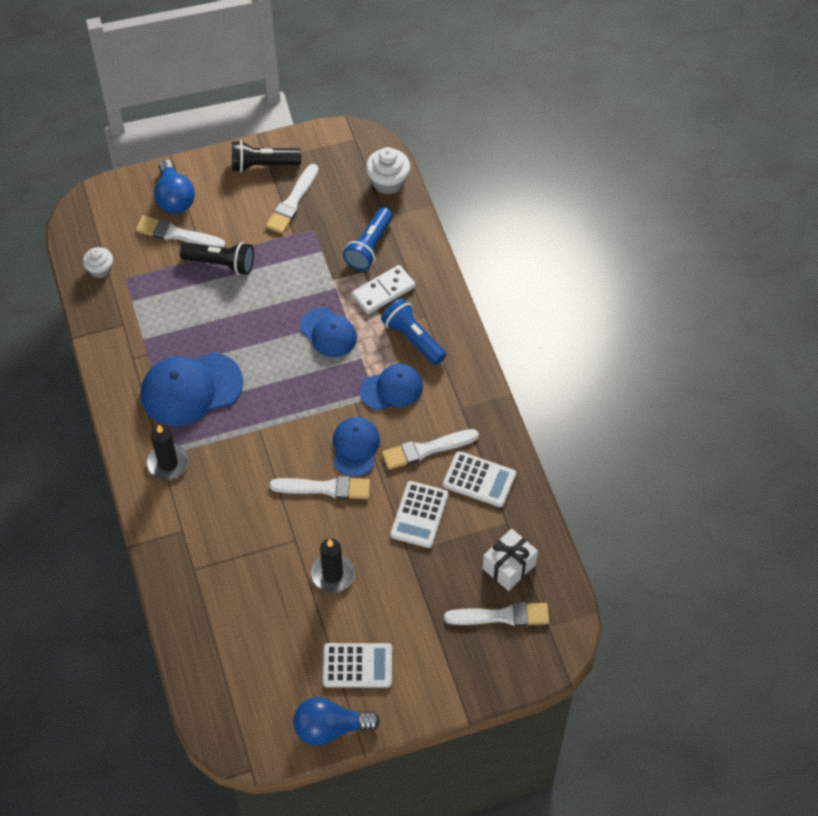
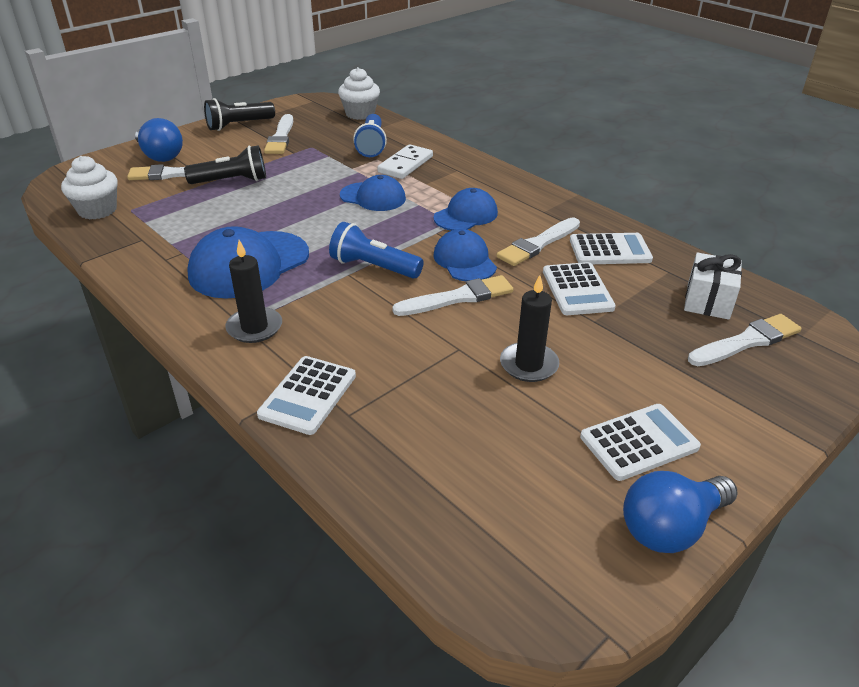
camera: 25 degrees left, 20 degrees down
(100, 269) = (97, 210): white cupcake -> white cupcake, size x1.53
(176, 543) = (308, 395): none -> white calculator
(413, 339) = (458, 183): blue flashlight -> blue flashlight (374, 267)

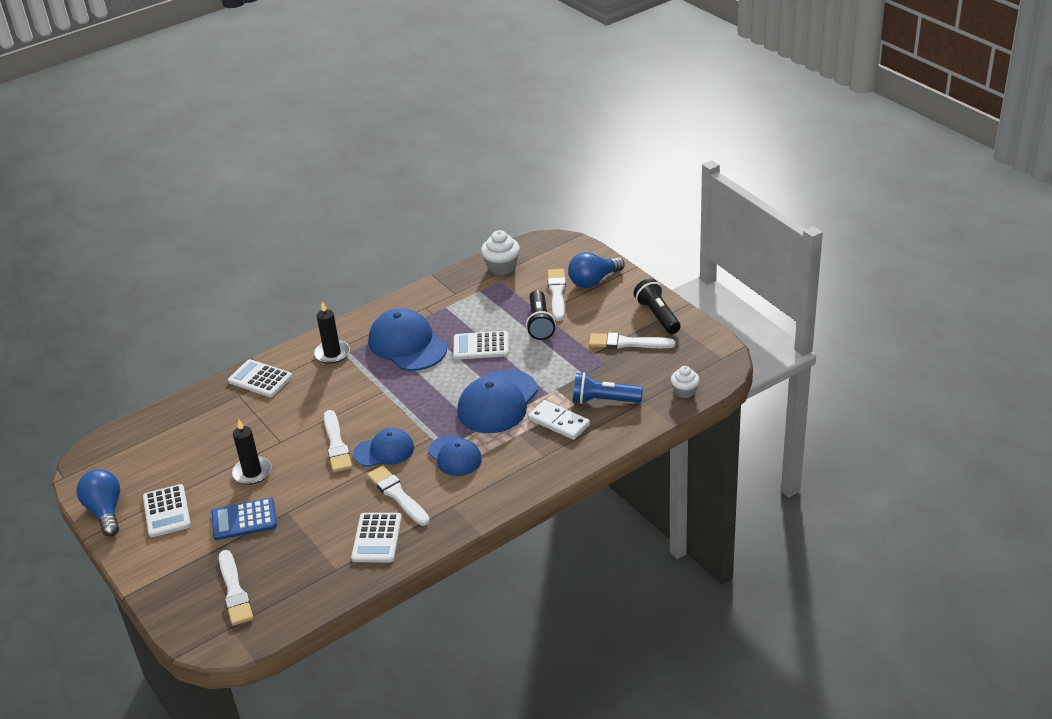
camera: 100 degrees right, 0 degrees up
(360, 114) = (684, 391): white cupcake -> white cupcake, size x0.66
(373, 197) = (497, 402): blue cap -> blue cap, size x1.61
(374, 267) = (388, 403): blue flashlight -> none
(577, 290) = (327, 509): white calculator -> white calculator (481, 346)
(623, 356) = (244, 520): none -> blue calculator
(708, 301) = (288, 583): white gift -> none

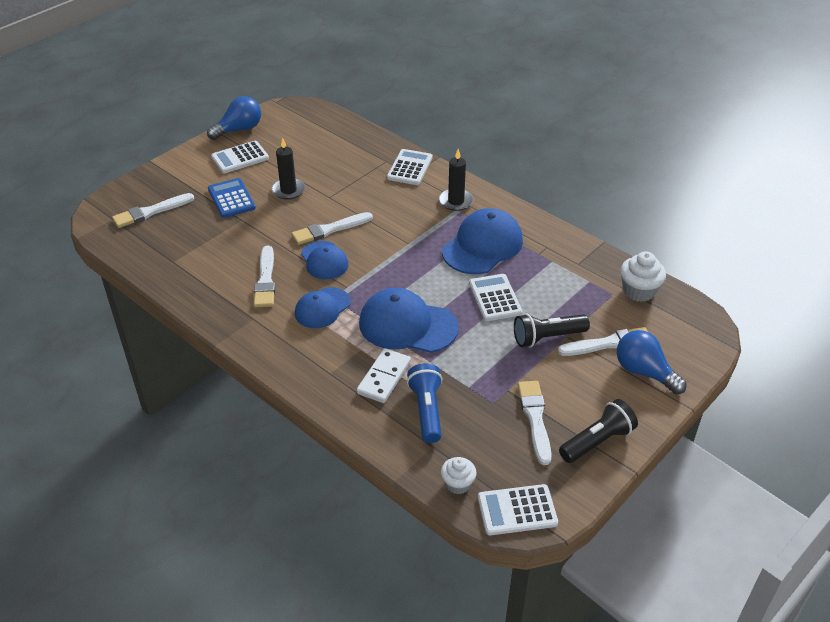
camera: 75 degrees right, 5 degrees up
(377, 538) = (210, 278): white calculator -> white calculator (517, 510)
(397, 495) = (265, 280): white brush -> white brush turned 135 degrees clockwise

